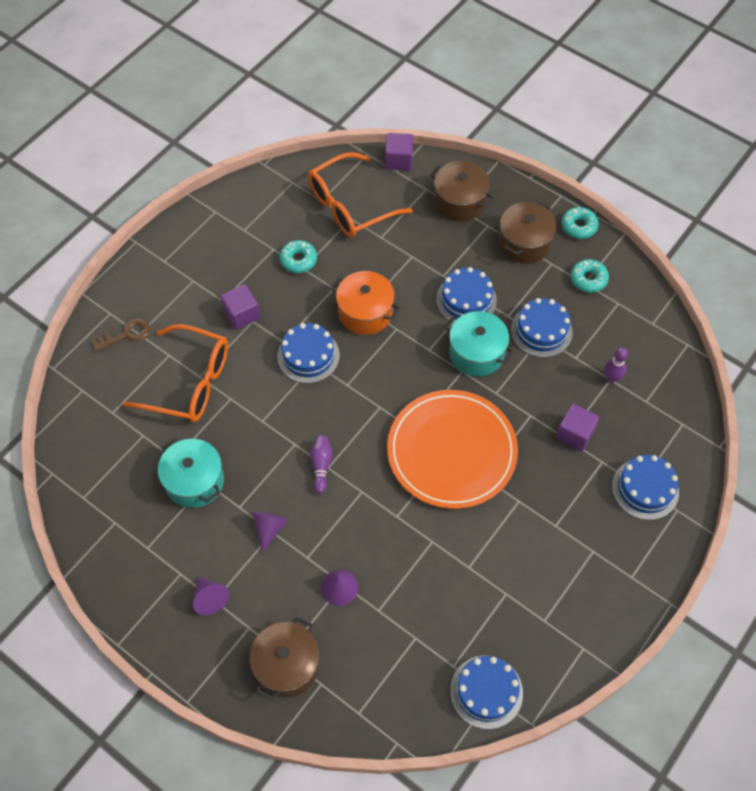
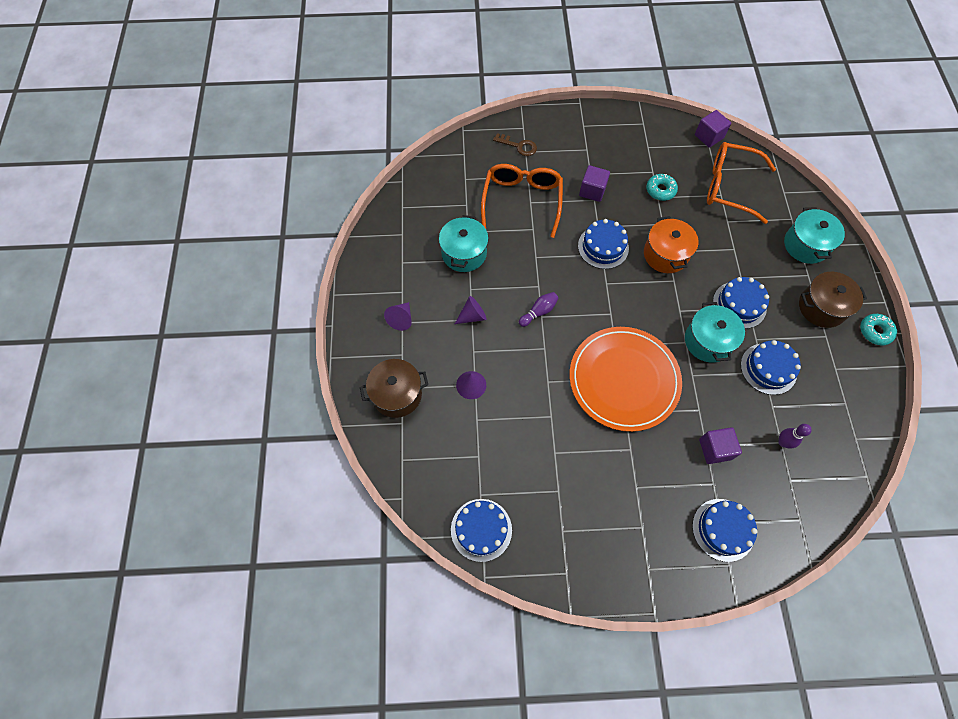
camera: 50 degrees right, 5 degrees up
(190, 382) = (522, 201): orange glasses -> orange glasses turned 150 degrees counterclockwise
(398, 160) = (793, 187): purple cube -> purple cube (708, 136)
(459, 202) = (806, 245): brown pot -> turquoise pot
(588, 279) = (841, 369): turquoise donut -> none

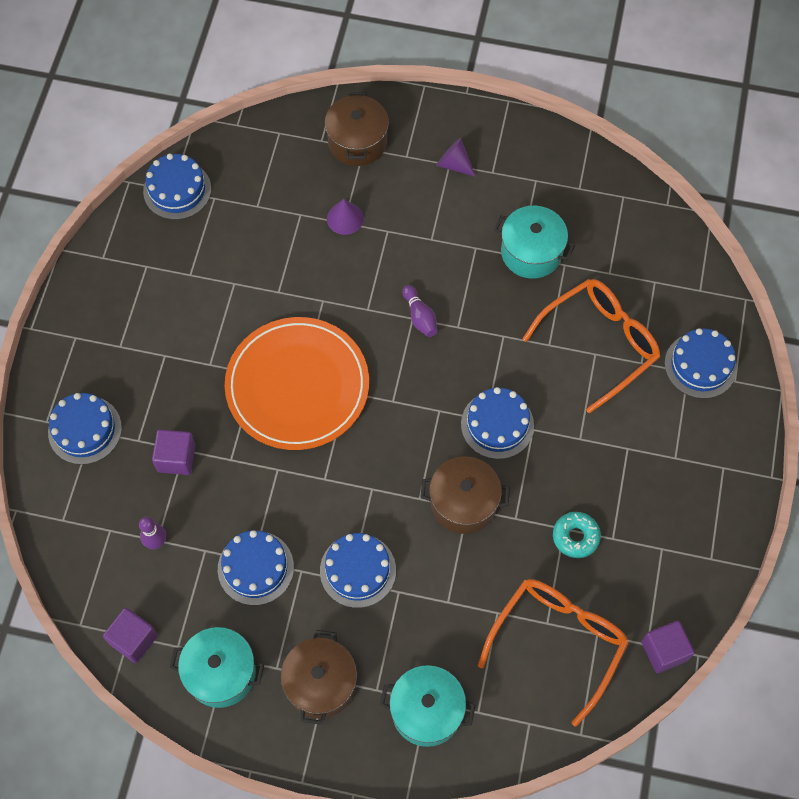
camera: 105 degrees right, 0 degrees up
(472, 316) = (436, 241): purple cone -> none
(518, 146) = (700, 365): brown key -> blue cake
(522, 201) = (600, 343): orange glasses -> orange glasses turned 60 degrees counterclockwise
(592, 191) = (596, 441): purple cube -> purple cube (133, 639)
(665, 254) = (463, 503): orange pot -> brown pot
(708, 341) = (317, 507): turquoise pot -> turquoise pot (221, 673)
(875, 331) = (262, 741): turquoise donut -> none

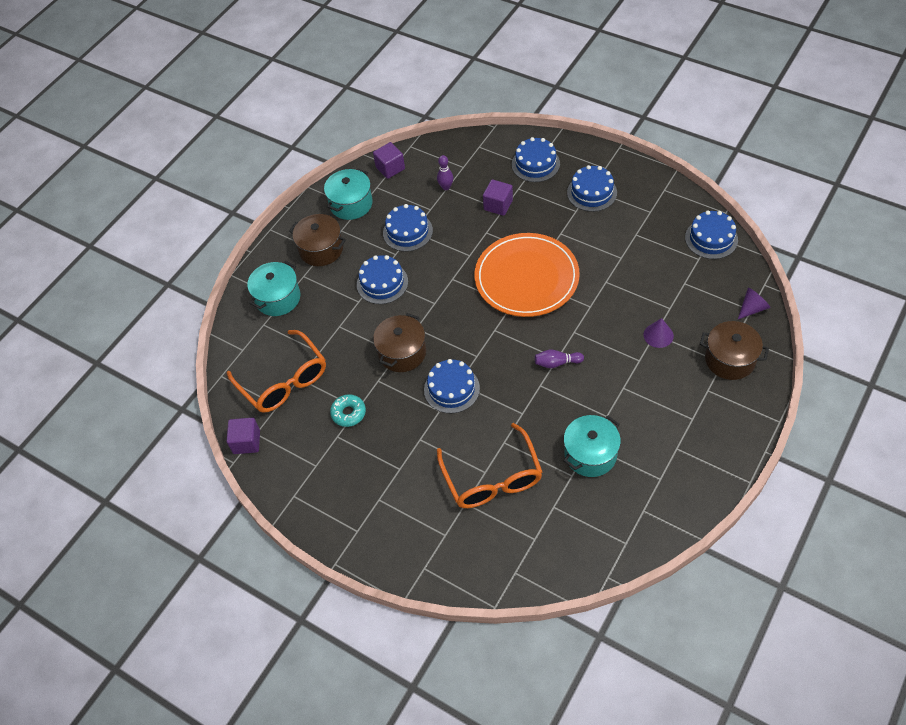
camera: 115 degrees right, 10 degrees down
(454, 164) = (691, 422): purple cone -> purple cone (752, 308)
(700, 365) = (447, 546): blue cake -> blue cake (592, 192)

